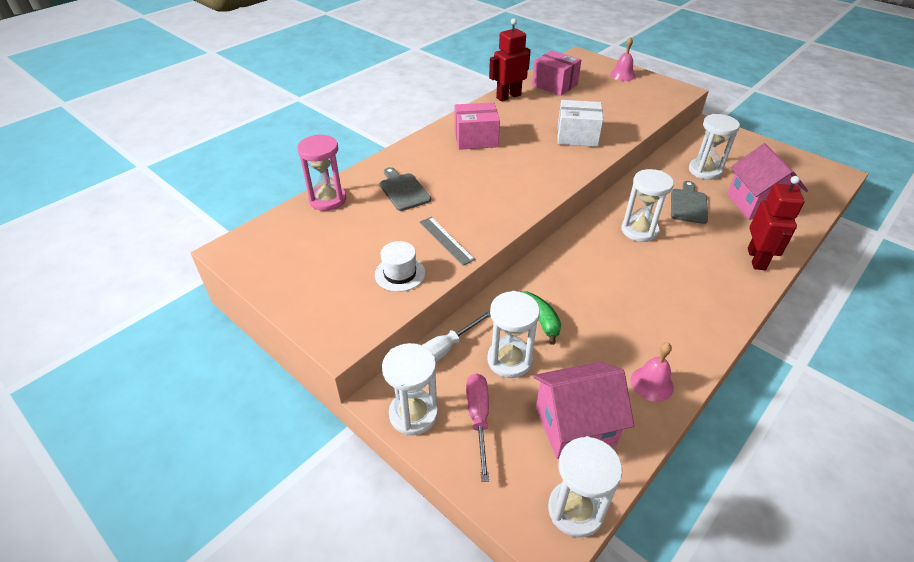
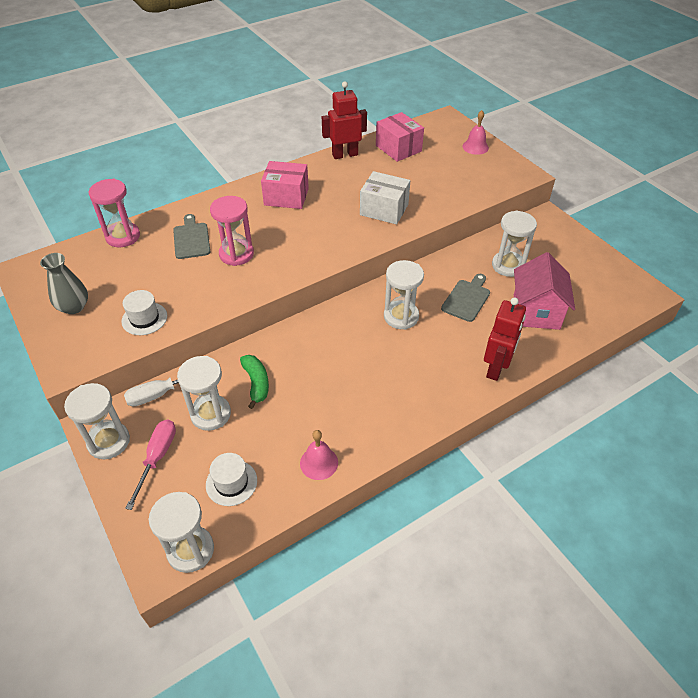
camera: 15 degrees right, 5 degrees up
(313, 276) = (74, 307): none -> grey vase
(446, 240) = (200, 295): grey ruler -> none
(459, 196) = (236, 254): none -> pink hourglass
(575, 425) = (231, 482): pink house -> white hat

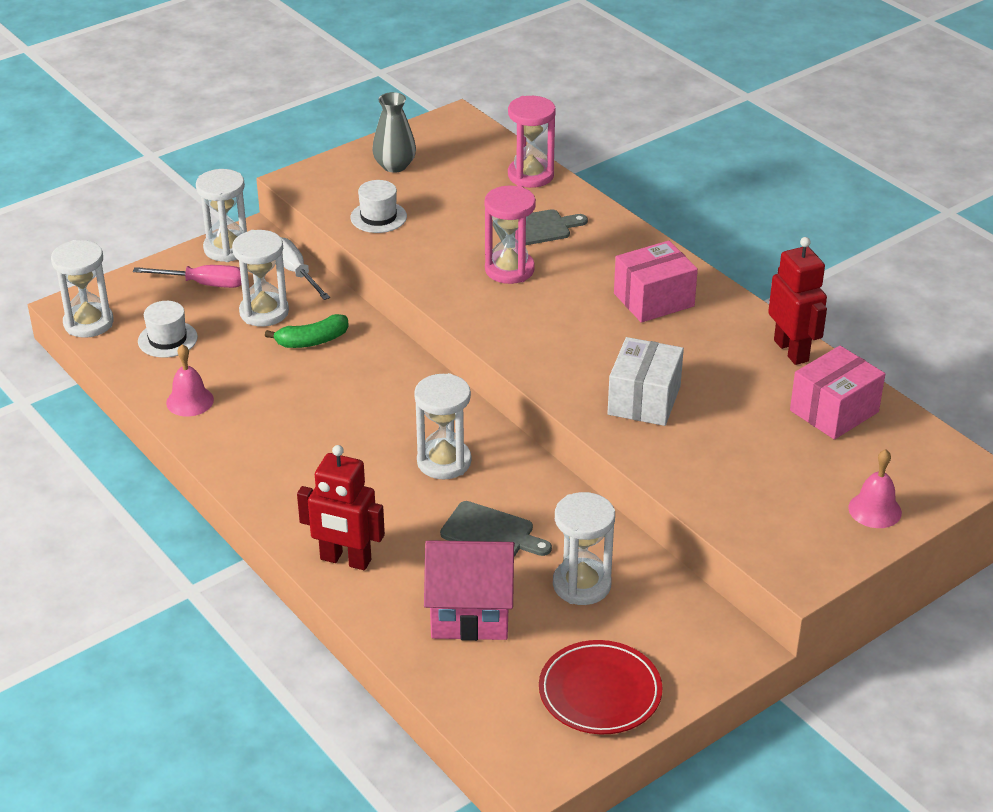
camera: 85 degrees right, 10 degrees down
(286, 197) = (653, 300): pink box -> pink box turned 60 degrees clockwise
(587, 266) = (600, 692): none -> red plate

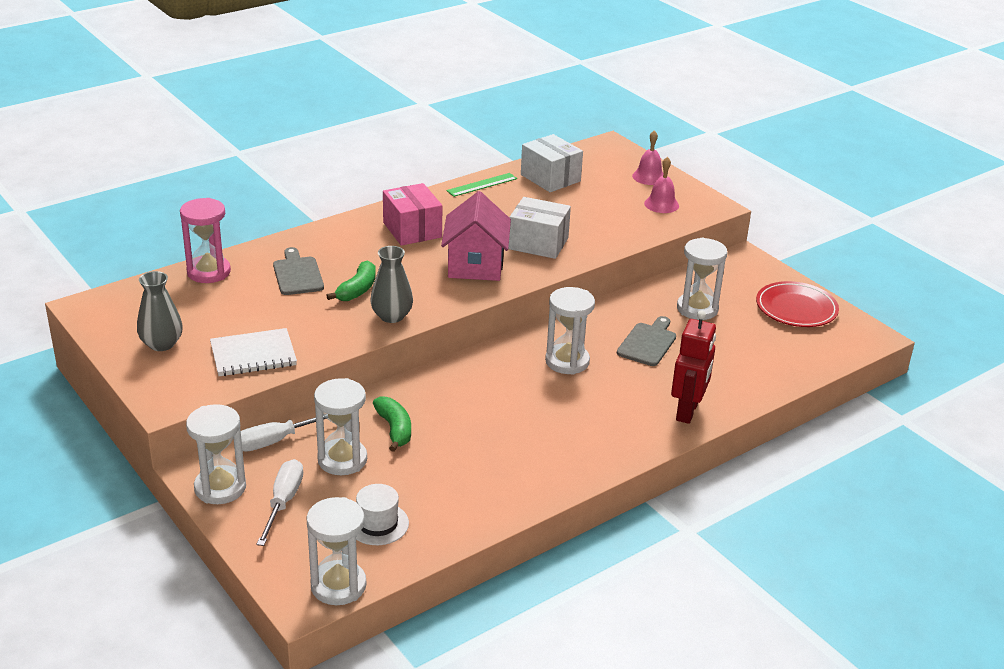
camera: 90 degrees left, 5 degrees down
(190, 401) = (481, 504): pink bell -> pink bell (661, 204)
(204, 284) = (283, 502): pink screwdriver -> white screwdriver
(378, 217) = (253, 355): white hat -> white notebook
(458, 295) = (392, 316): none -> grey vase
(470, 613) = (734, 355): pink house -> pink house (475, 265)
(509, 270) = (357, 290): pink hourglass -> green banana
(791, 350) = (482, 185): red robot -> green ruler
(834, 411) = (550, 178): pink box -> white box

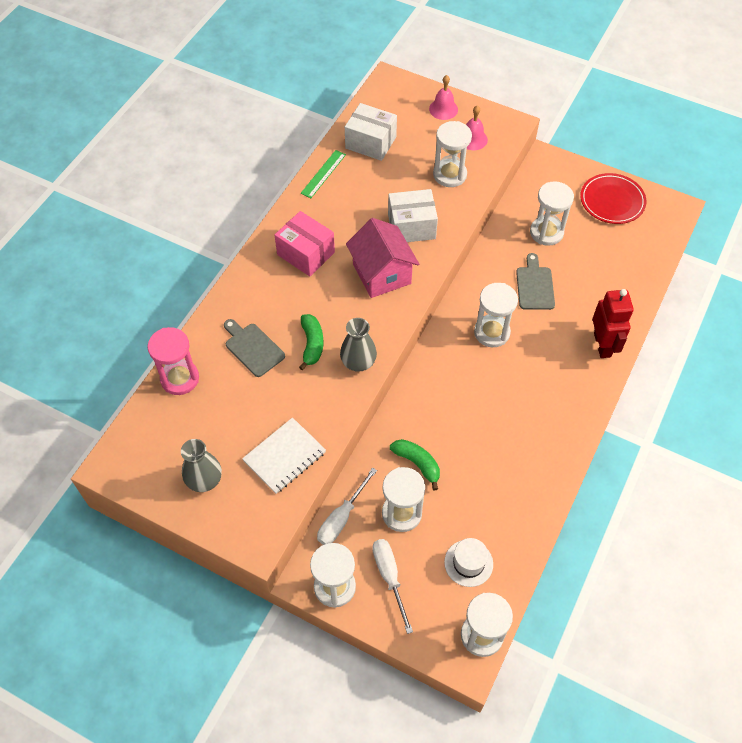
camera: 25 degrees left, 25 degrees up
(613, 221) = (449, 175): none -> white hourglass

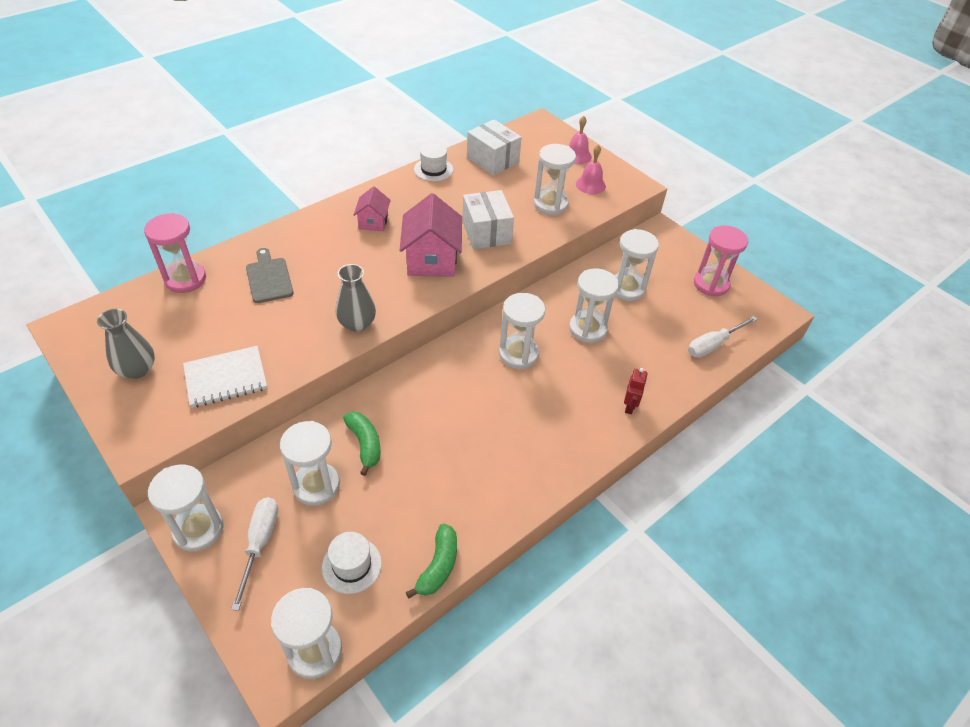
camera: 20 degrees right, 10 degrees down
(306, 253) = (373, 222): pink box -> pink house
(312, 344) = (325, 293): green banana -> green banana (438, 566)
(323, 174) = (433, 169): green ruler -> white hat
(342, 518) = (254, 465): white screwdriver -> white screwdriver (713, 345)
(411, 226) = (486, 232): white box -> white box turned 60 degrees clockwise
(534, 286) = (587, 329): grey cutting board -> white hourglass
(602, 345) = (630, 406): red robot -> red robot, size x0.54
(612, 201) = (711, 284): red plate -> pink hourglass

